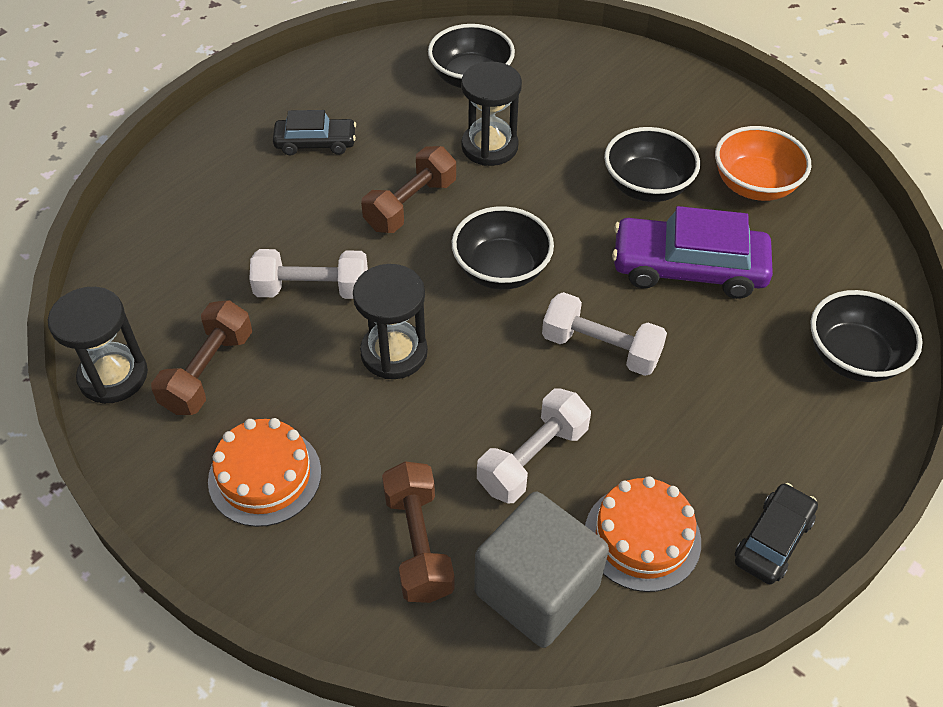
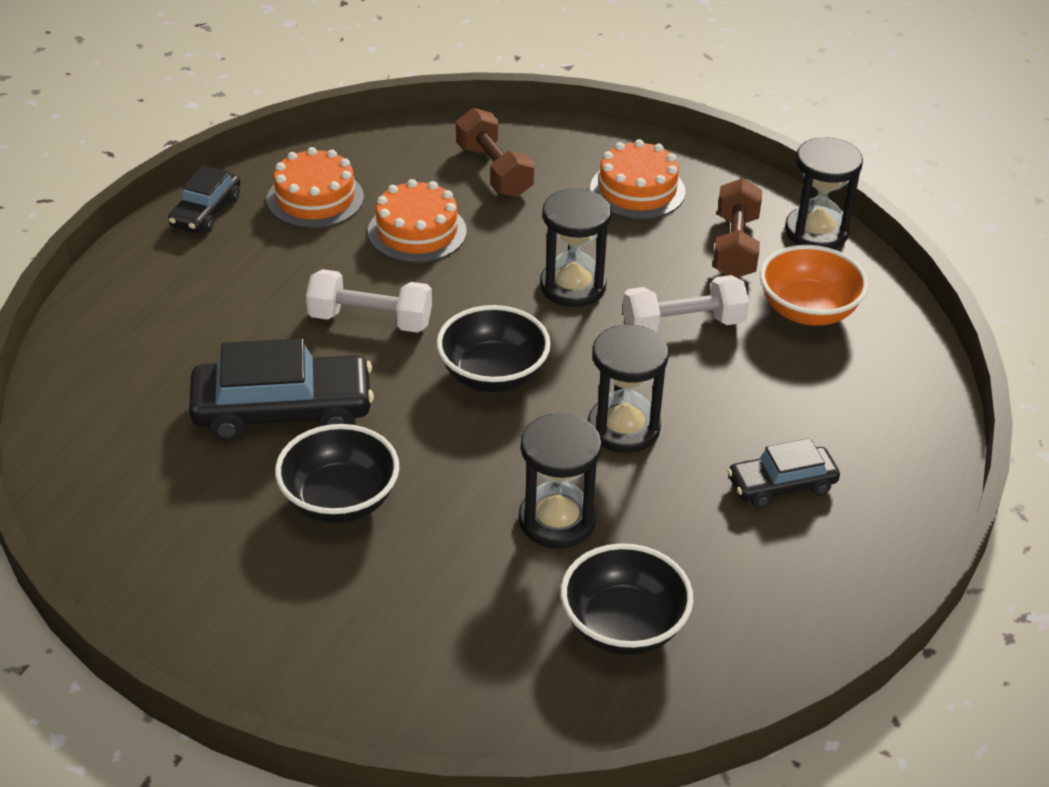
camera: 165 degrees right, 10 degrees down
(410, 205) = (623, 428): brown dumbbell -> black hourglass
(533, 458) = (417, 231): white dumbbell -> orange cake
(536, 590) = (394, 161): grey cube -> none
(688, 268) = (283, 411): purple car -> black car
(754, 185) = (197, 527): orange bowl -> orange bowl (808, 311)
(853, 357) = (107, 352): black bowl -> none

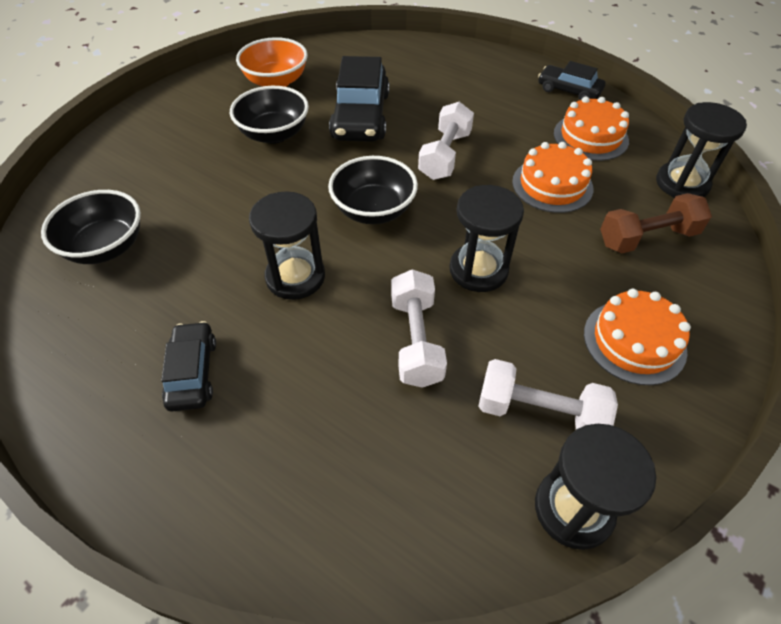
camera: 100 degrees right, 10 degrees up
(557, 520) = (216, 227): black hourglass -> black hourglass (682, 183)
(735, 247) = (539, 412): brown dumbbell -> white dumbbell
(808, 311) = (426, 459): orange bowl -> orange bowl (276, 82)

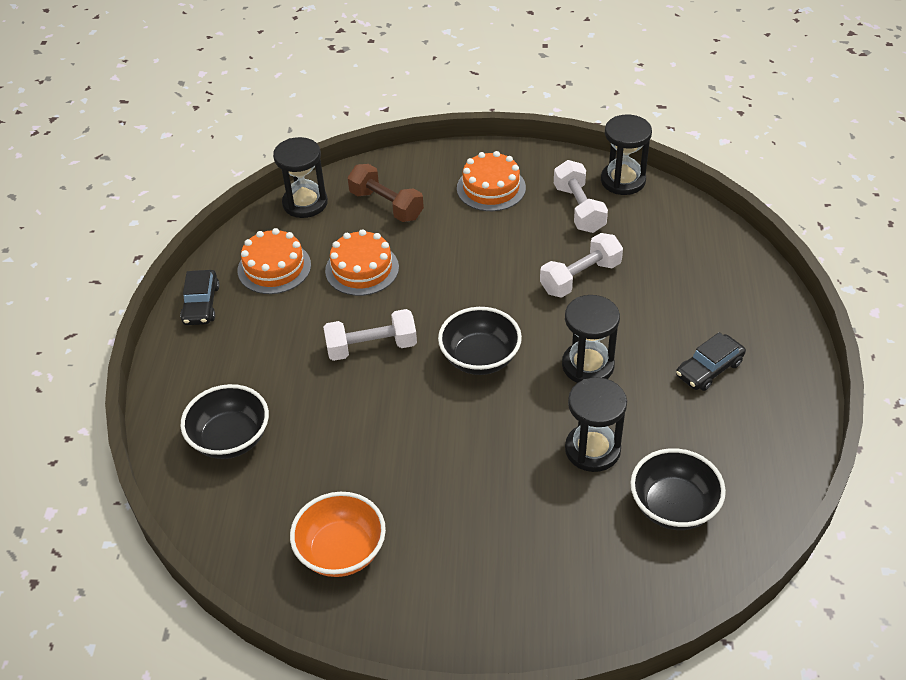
camera: 120 degrees left, 5 degrees down
(274, 134) = (435, 490): black bowl -> black bowl (230, 439)
(360, 116) = (354, 438): black car -> none
(478, 270) = (492, 274): black hourglass -> black hourglass (592, 449)

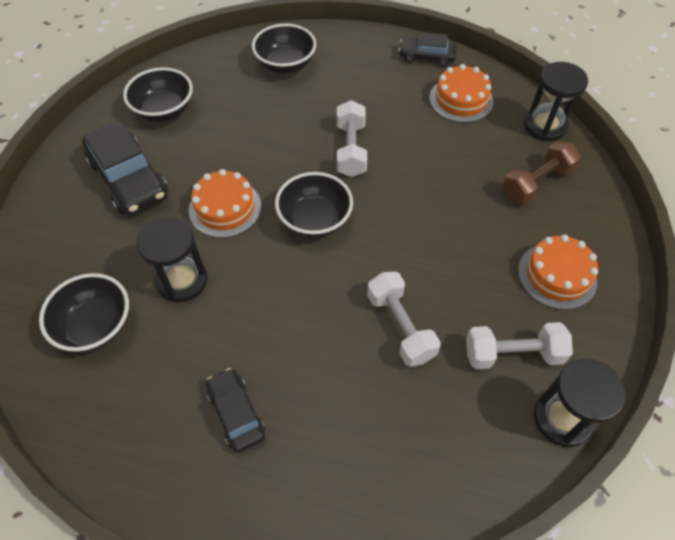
camera: 100 degrees right, 10 degrees up
(341, 551) = (164, 111): orange bowl -> black bowl
(362, 269) = (448, 155): orange cake -> orange cake (225, 208)
(469, 550) = (129, 179): none -> black car
(588, 365) = (279, 302): black hourglass -> none

